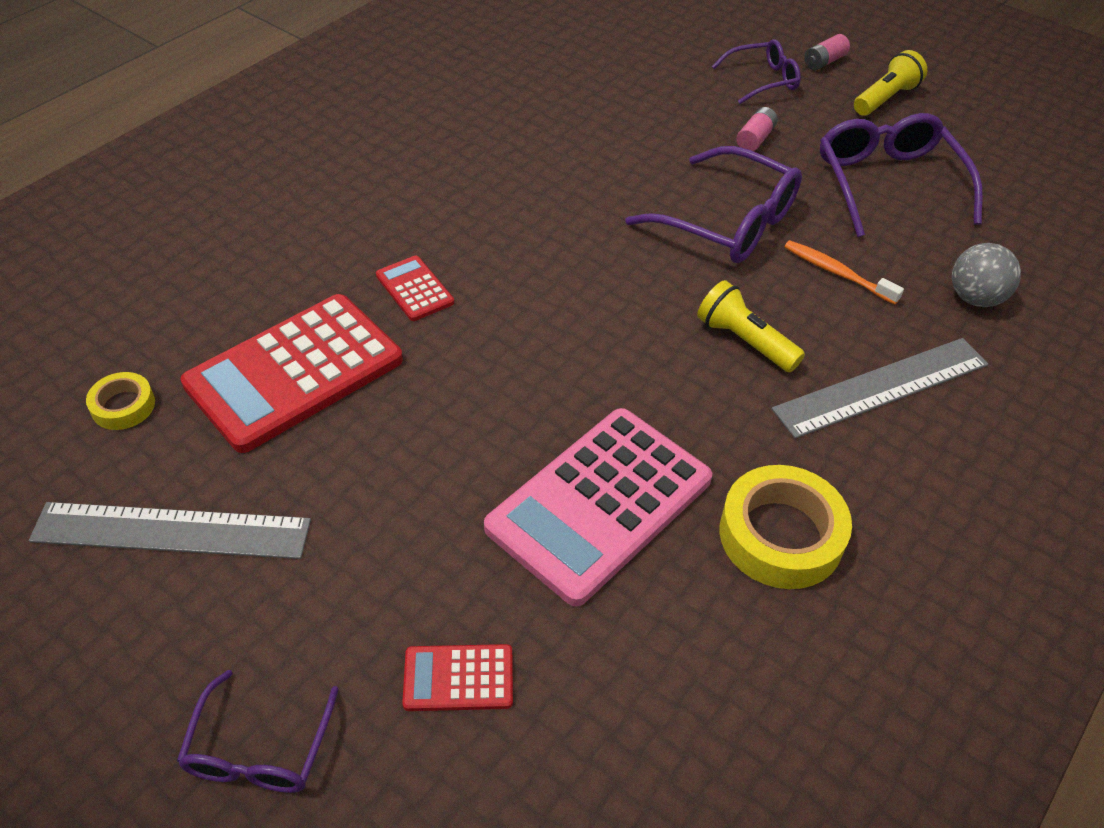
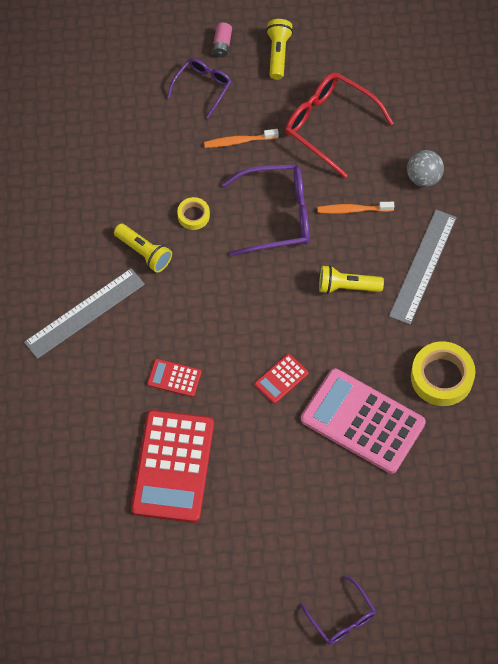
camera: 40 degrees left, 15 degrees up
(123, 406) = (120, 545): yellow tape -> yellow tape (193, 215)
(172, 530) = (212, 575): grey ruler -> grey ruler (84, 313)
(458, 678) = (381, 535): red calculator -> red calculator (281, 379)
(529, 164) = (144, 252): none -> yellow flashlight
(599, 504) = (362, 421): pink calculator -> pink calculator turned 120 degrees clockwise
(755, 139) = (239, 141): pink battery -> orange toothbrush
(888, 183) = (329, 125): purple glasses -> red glasses

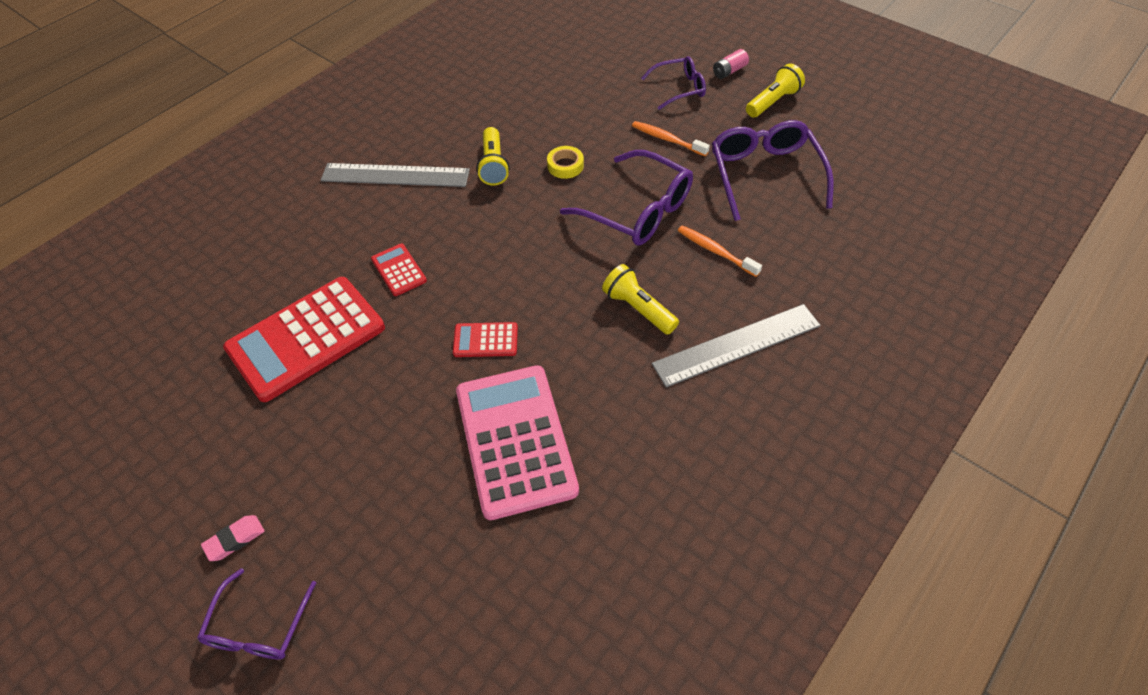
camera: 45 degrees right, 10 degrees down
(278, 595) = (235, 539): none -> pink eraser
(329, 125) = (764, 174): red glasses -> purple glasses
(423, 177) = (818, 270): grey ball -> none
(441, 377) = (645, 464): yellow tape -> none

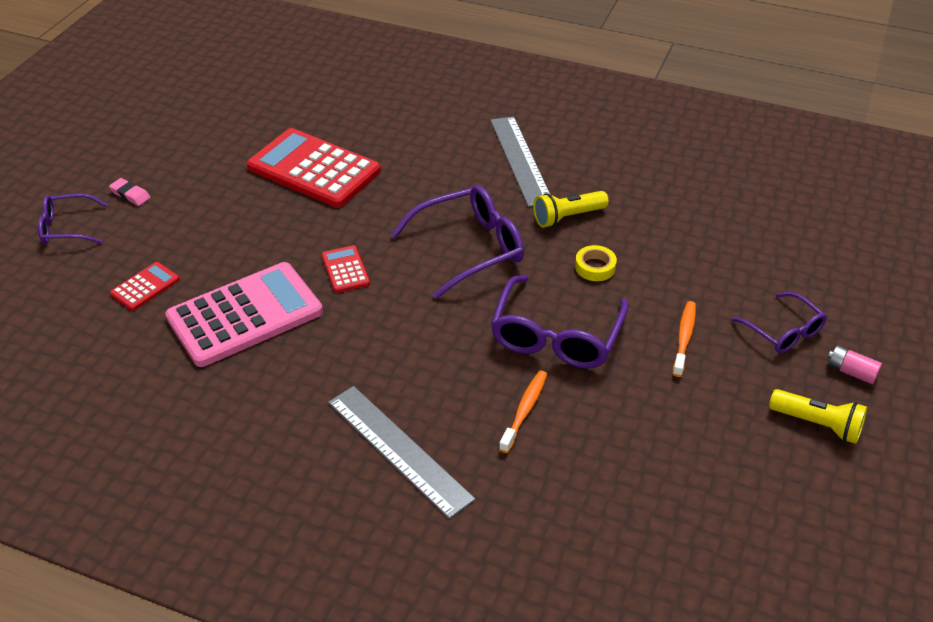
camera: 70 degrees right, 10 degrees down
(399, 270) = (405, 196): red calculator -> red calculator (145, 287)
(638, 309) = (419, 364): yellow flashlight -> none
(764, 174) = (672, 436): purple glasses -> purple glasses (470, 248)

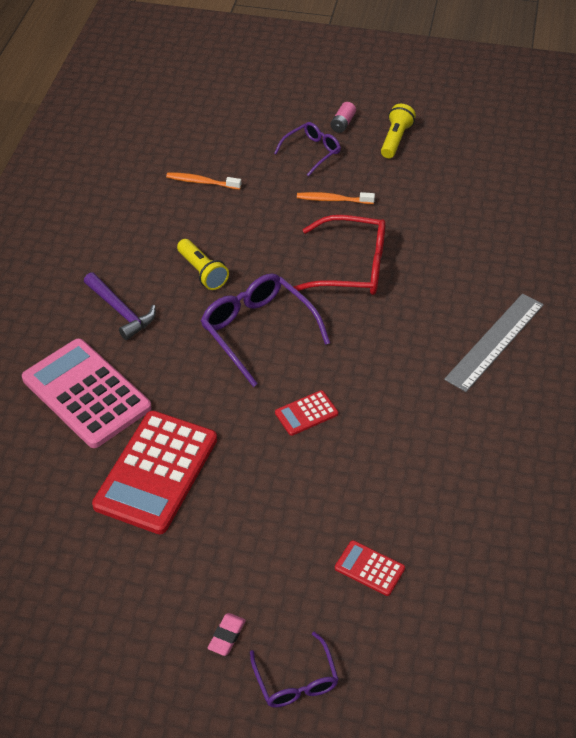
camera: 100 degrees left, 5 degrees up
(245, 315) = (385, 474): pink calculator -> pink calculator (86, 393)
(520, 160) = (120, 311): grey ruler -> purple hammer
(524, 410) = (433, 277): orange toothbrush -> orange toothbrush (201, 182)
(556, 336) = (351, 267): purple glasses -> red glasses
(595, 267) = (264, 251): yellow tape -> none

